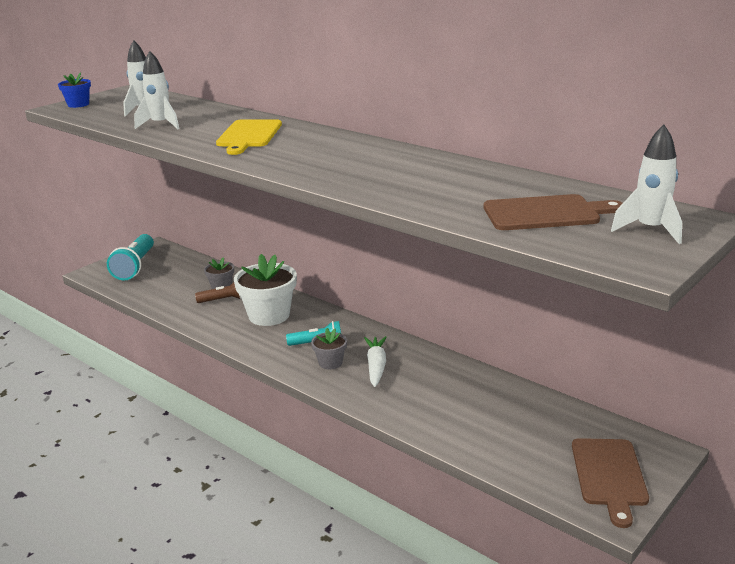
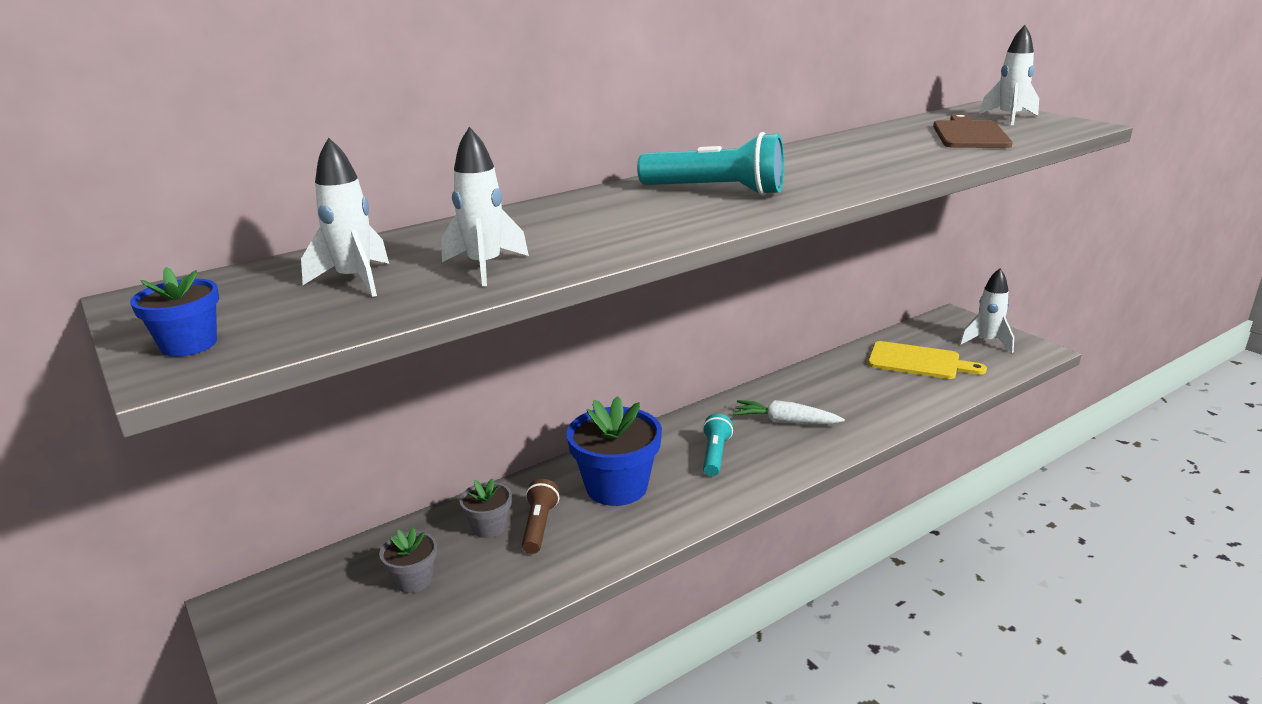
camera: 75 degrees left, 0 degrees up
(135, 266) = (311, 634): turquoise flashlight -> turquoise flashlight (716, 191)
(249, 135) = (619, 216): yellow cutting board -> yellow cutting board (918, 361)
(269, 315) = (616, 487): white flower pot -> blue flower pot
(330, 363) = (766, 450): grey flower pot -> grey flower pot (414, 580)
(609, 475) = (987, 342): brown cutting board -> white rocket

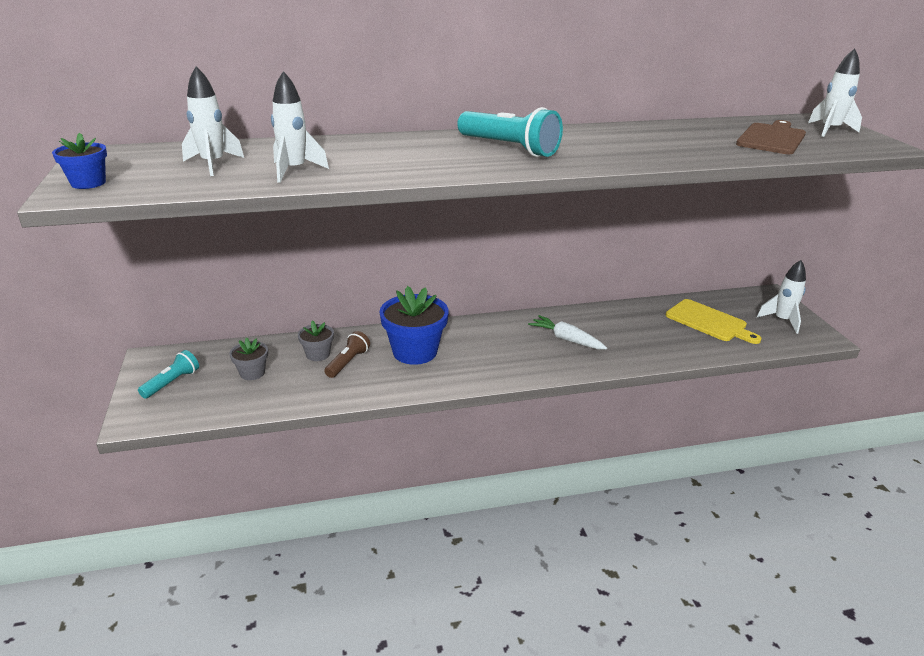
camera: 20 degrees right, 5 degrees up
(715, 455) = (497, 348): turquoise flashlight -> turquoise flashlight (172, 382)

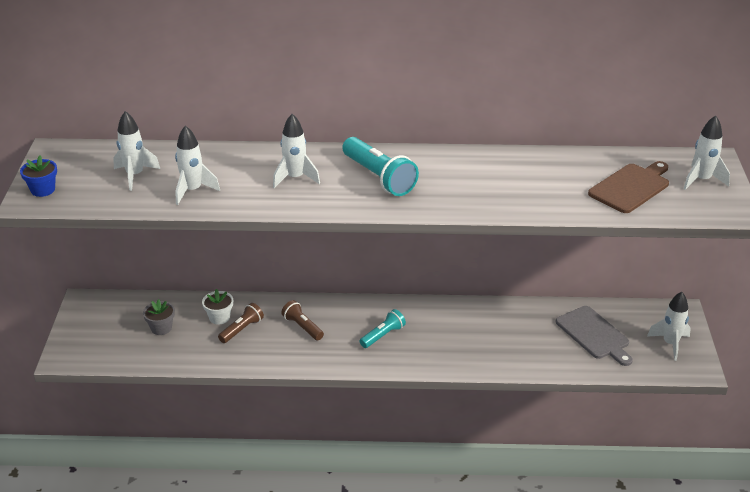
camera: 15 degrees right, 5 degrees up
(172, 382) = (96, 328): turquoise flashlight -> turquoise flashlight (383, 335)
(318, 354) = (219, 317): grey flower pot -> white flower pot
(414, 154) = (295, 178): none -> white rocket
(415, 352) = (302, 327): blue flower pot -> brown flashlight
(566, 339) = (444, 334): white carrot -> none
(709, 322) = (594, 334): yellow cutting board -> grey cutting board

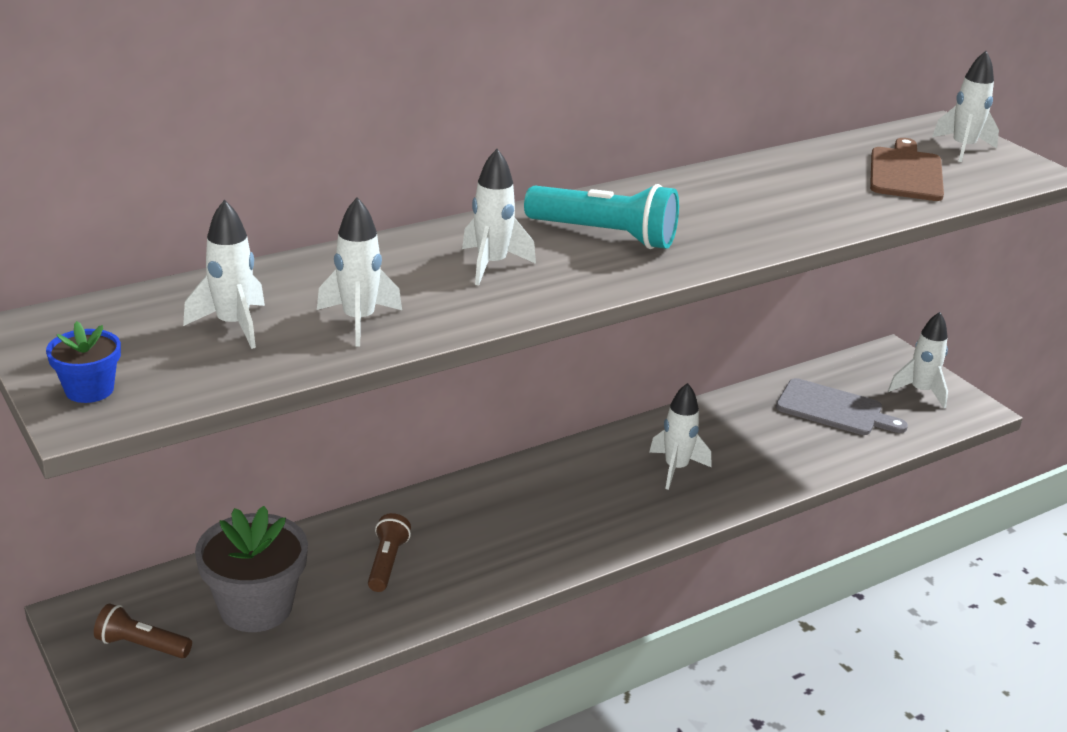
camera: 35 degrees left, 5 degrees down
(161, 328) = (256, 607): grey flower pot -> grey flower pot, size x1.92
(219, 317) = (335, 558): white flower pot -> none
(302, 327) = (472, 527): brown flashlight -> brown flashlight (141, 646)
(383, 335) = (592, 499): turquoise flashlight -> none
(450, 335) = (676, 469): none -> white rocket

